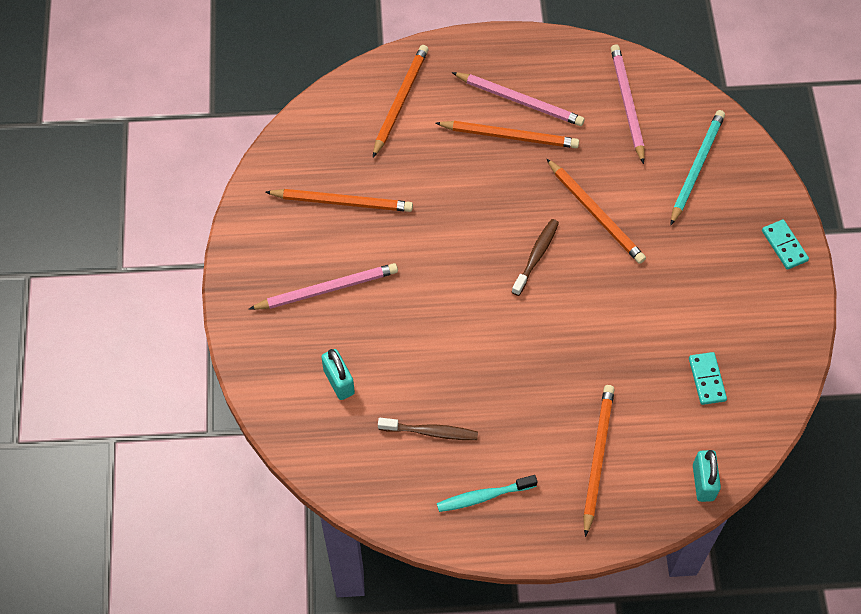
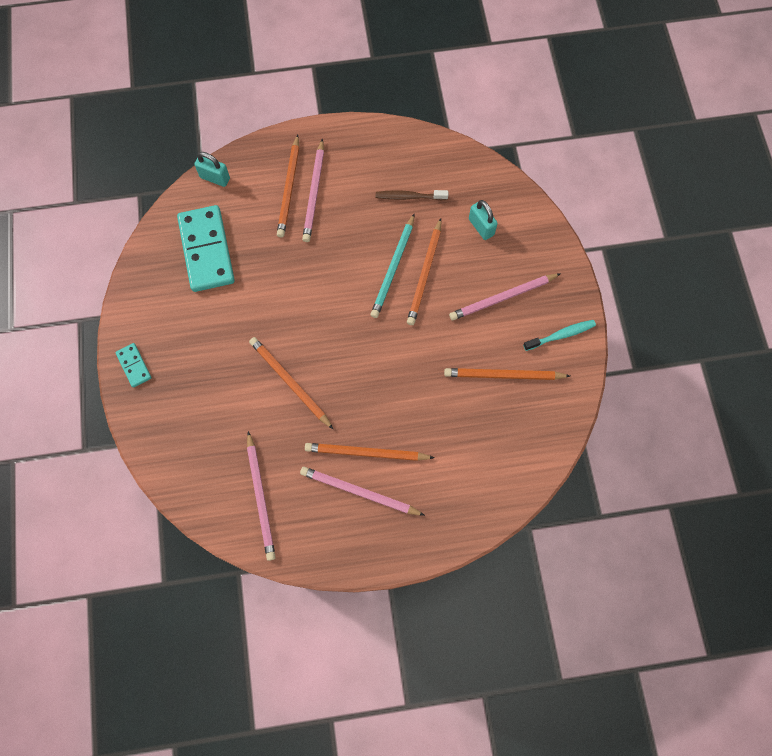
camera: 175 degrees right, 10 degrees up
(400, 101) = (468, 482): orange pencil -> orange pencil (425, 274)
(483, 496) = (368, 157): turquoise toothbrush -> turquoise toothbrush (561, 335)
(536, 256) = (338, 340): brown toothbrush -> none
(562, 448) = (314, 193): none -> pink pencil
(696, 167) = (201, 435): turquoise pencil -> turquoise pencil (393, 268)
(703, 482) = (215, 178): turquoise padlock -> turquoise padlock turned 60 degrees counterclockwise
(706, 379) = (207, 250): turquoise domino -> turquoise domino, size x2.14

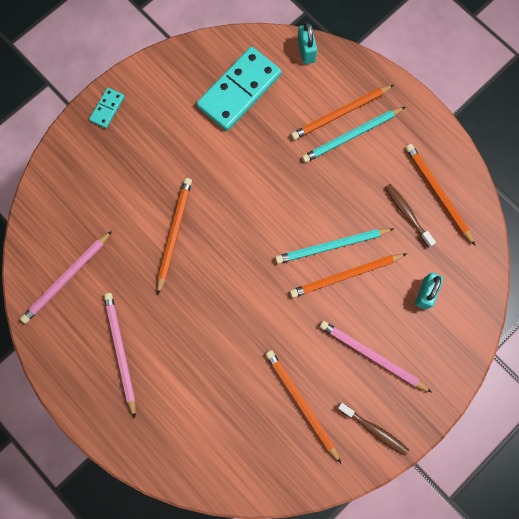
camera: 55 degrees right, 5 degrees up
(314, 193) = (351, 136): pink pencil -> turquoise pencil
(366, 453) = (156, 335): orange pencil -> orange pencil (437, 193)
(561, 335) = (374, 430): turquoise toothbrush -> brown toothbrush

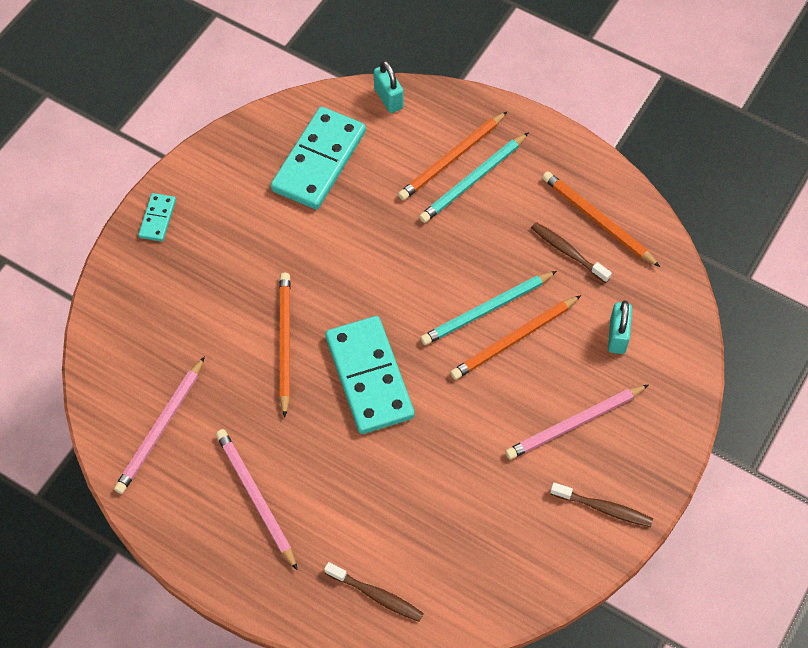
camera: 15 degrees left, 15 degrees down
(187, 452) = (376, 595): none -> brown toothbrush
(229, 278) = (369, 377): none -> turquoise domino
(301, 404) = (504, 501): orange pencil -> none
(372, 356) = (574, 424): pink pencil -> pink pencil turned 45 degrees counterclockwise

